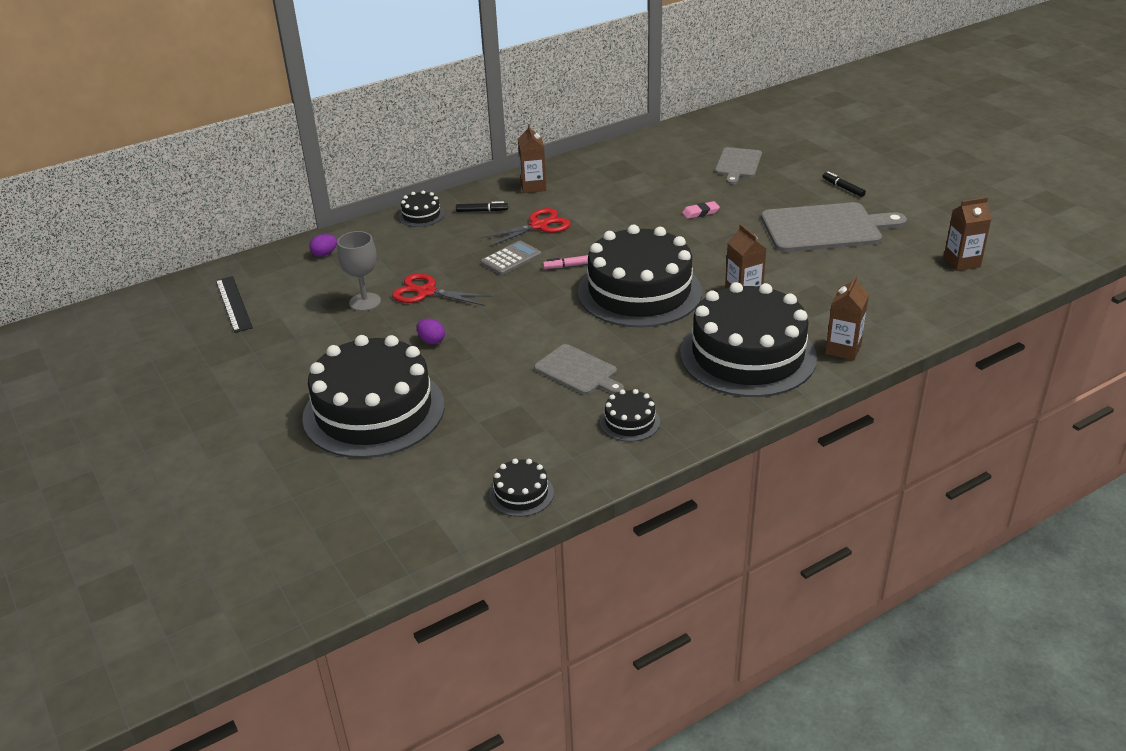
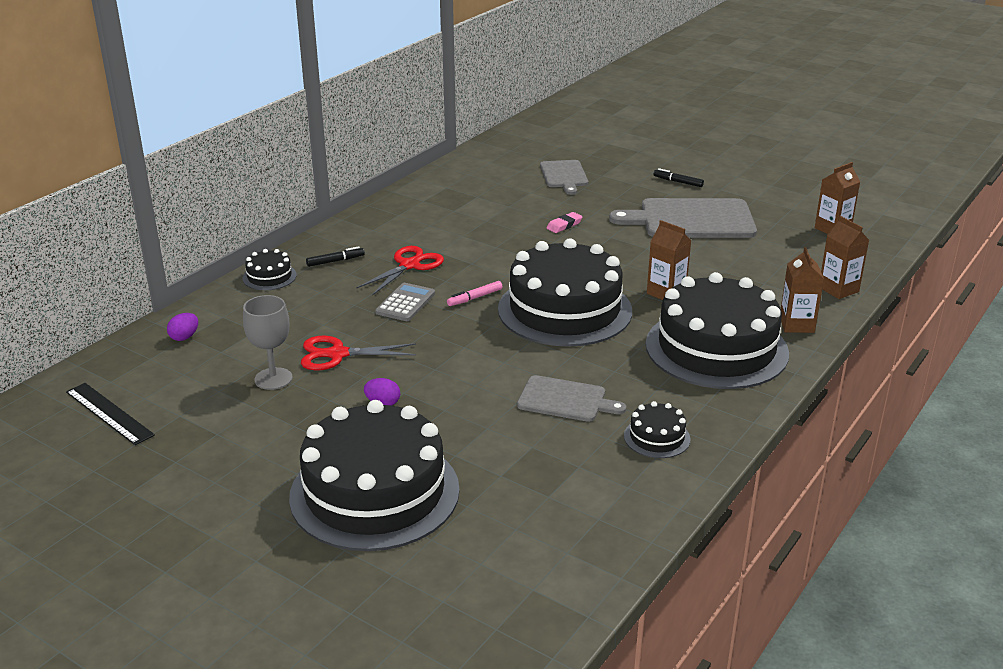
camera: 25 degrees left, 5 degrees down
(521, 493) = (606, 538): black cake -> none
(533, 186) = (373, 228): brown carton -> brown carton (838, 289)
(825, 228) = (691, 220): grey cutting board -> grey cutting board turned 150 degrees counterclockwise

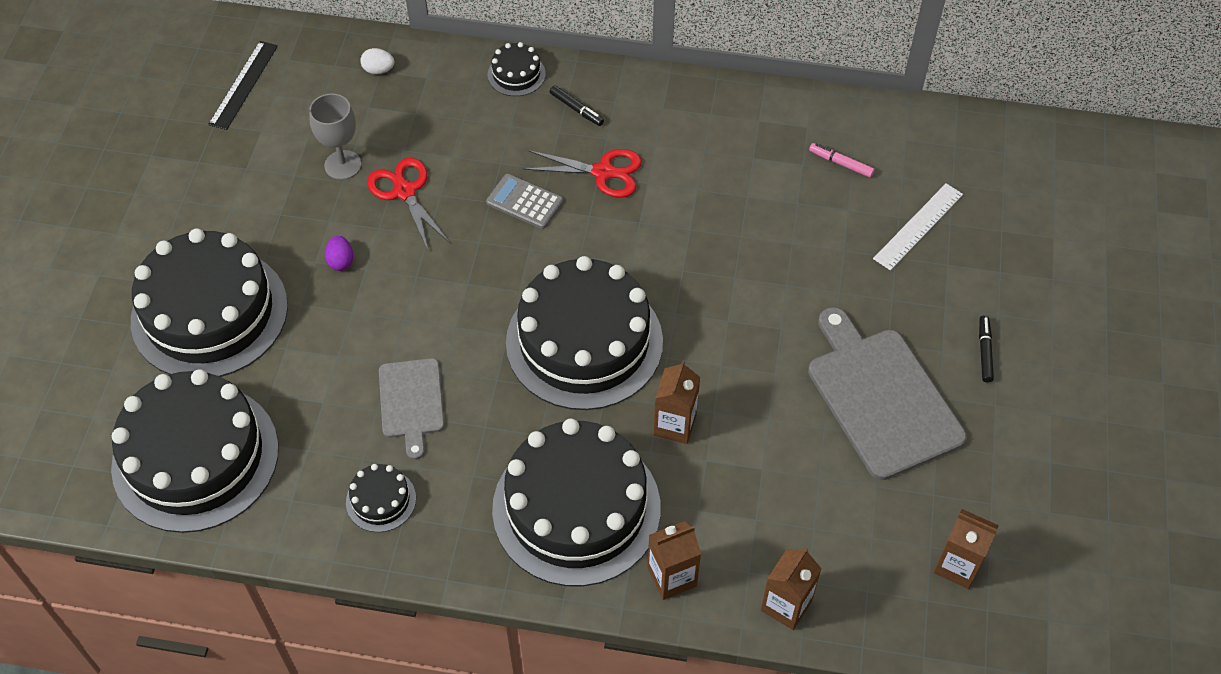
camera: 65 degrees right, 25 degrees up
(184, 337) = (378, 70): purple egg -> white egg
(405, 303) = (524, 202): grey calculator -> grey calculator turned 150 degrees counterclockwise
(475, 298) = (566, 254): pink marker -> pink marker (841, 163)
(543, 536) = (195, 457): none -> black cake
(564, 175) = (918, 226): grey cutting board -> white ruler
(564, 225) = (781, 273): pink eraser -> none

